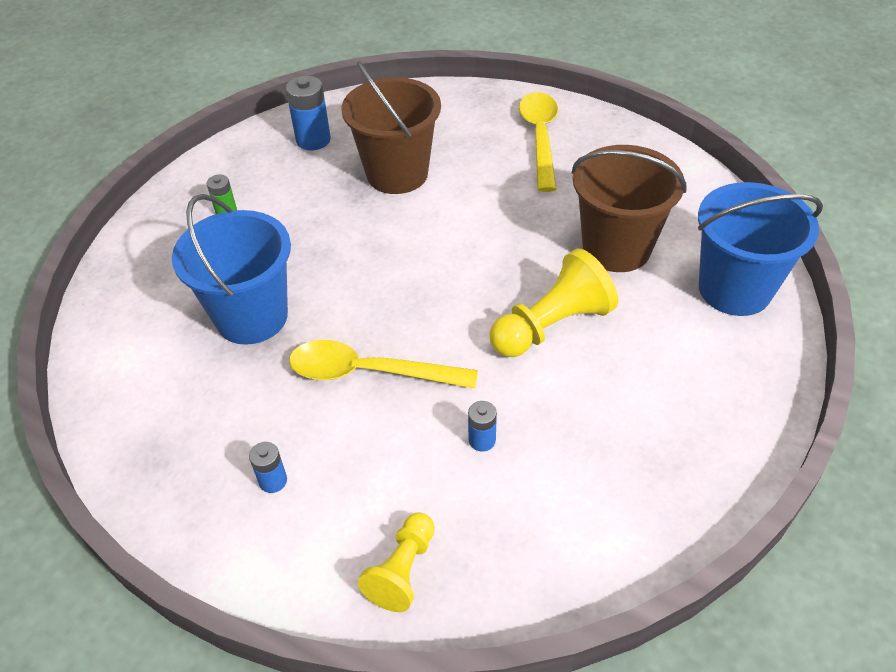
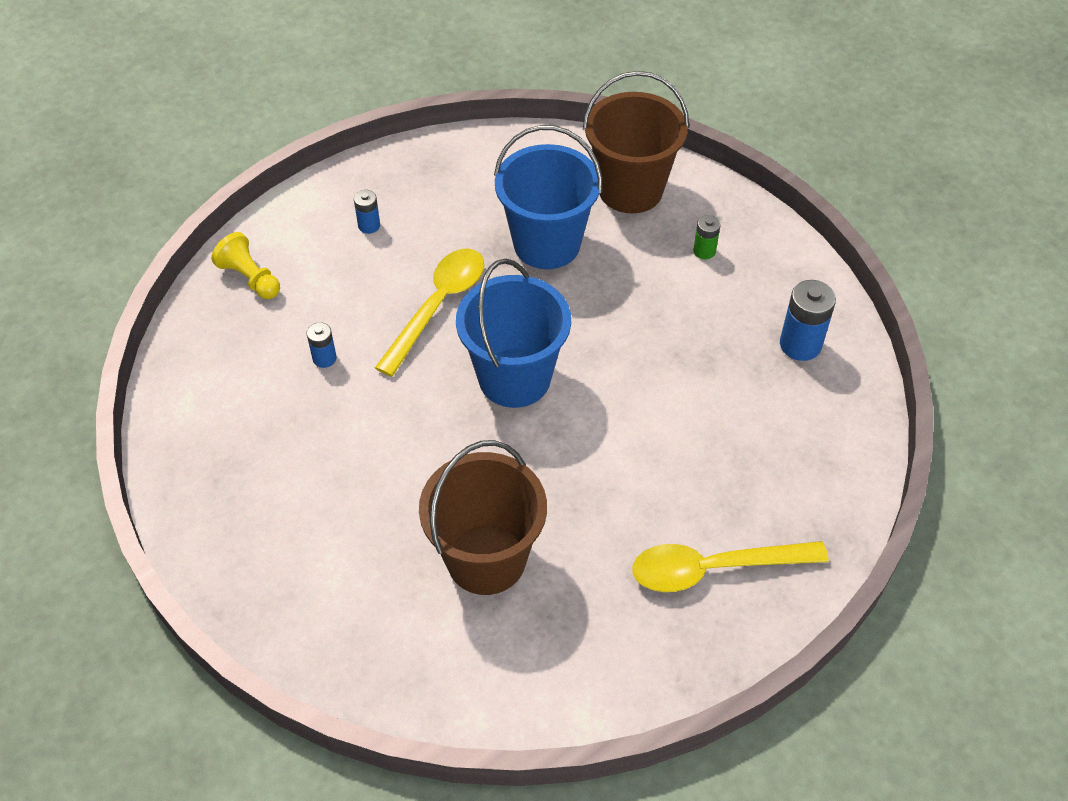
camera: 110 degrees right, 5 degrees up
(397, 174) = (704, 403): brown bucket -> brown bucket (630, 190)
(540, 138) = (714, 568): yellow spoon -> yellow spoon turned 150 degrees clockwise
(551, 326) = (414, 455): yellow pawn -> none
(734, 289) = (369, 640): blue bucket -> blue bucket (514, 378)

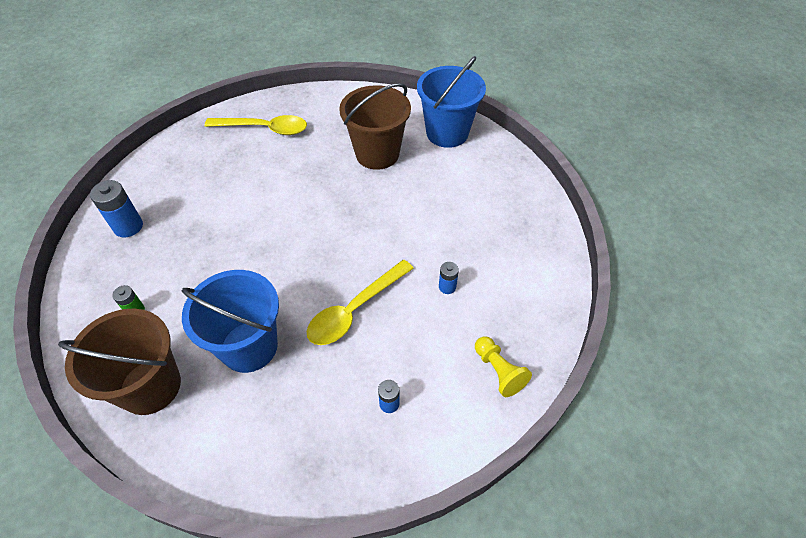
camera: 165 degrees left, 0 degrees up
(514, 378) = (322, 245): blue bucket -> blue bucket (447, 133)

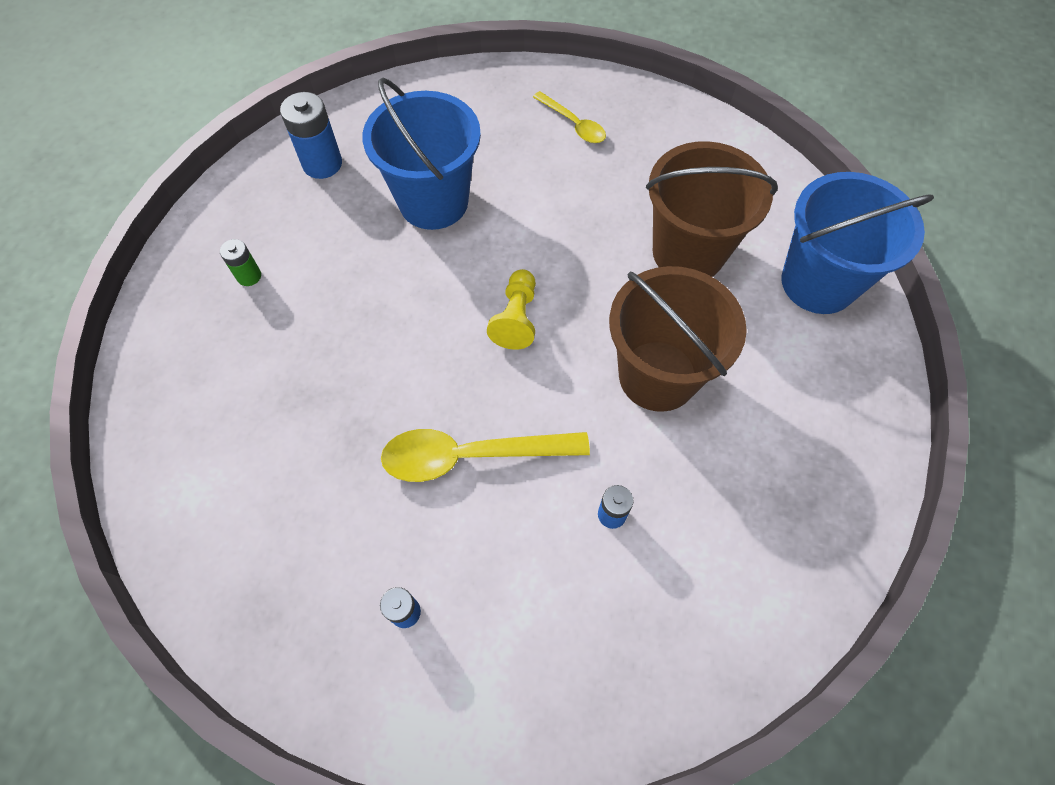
camera: 40 degrees right, 10 degrees up
(150, 386) = (193, 380): brown bucket -> brown bucket (657, 375)
(249, 346) = (320, 410): blue bucket -> blue bucket (433, 202)
(264, 129) = (573, 124): yellow spoon -> yellow spoon, size x0.58
(498, 371) = (573, 687): yellow pawn -> yellow pawn (516, 318)

